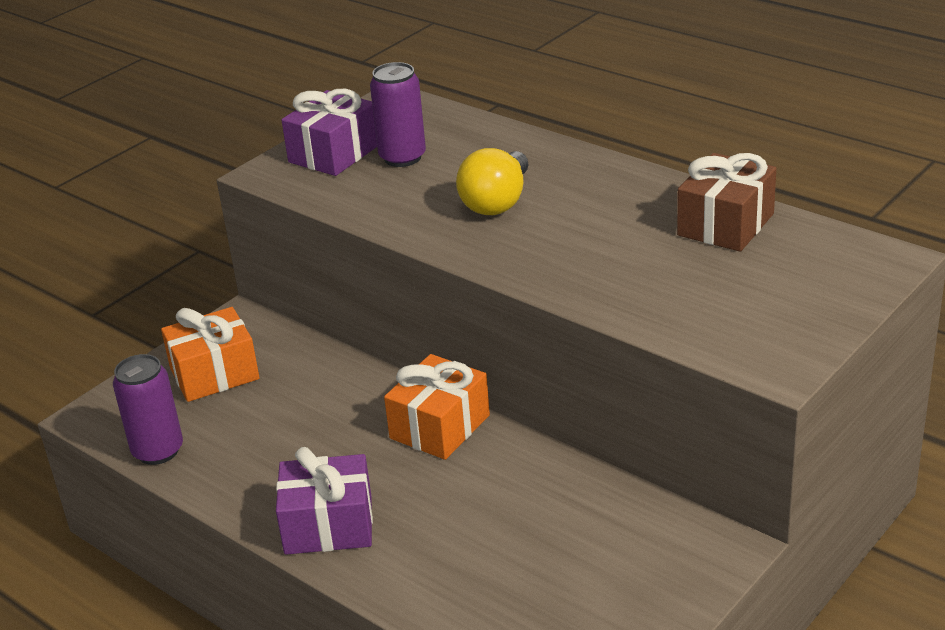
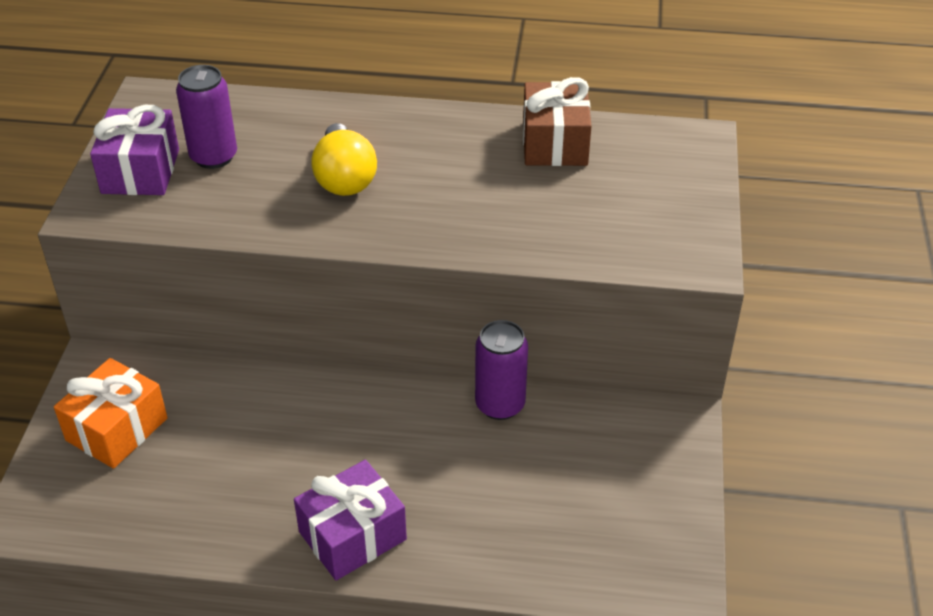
camera: 35 degrees left, 10 degrees up
(158, 451) = (125, 530): purple can -> purple can (500, 404)
(440, 427) = (375, 402): orange gift -> none

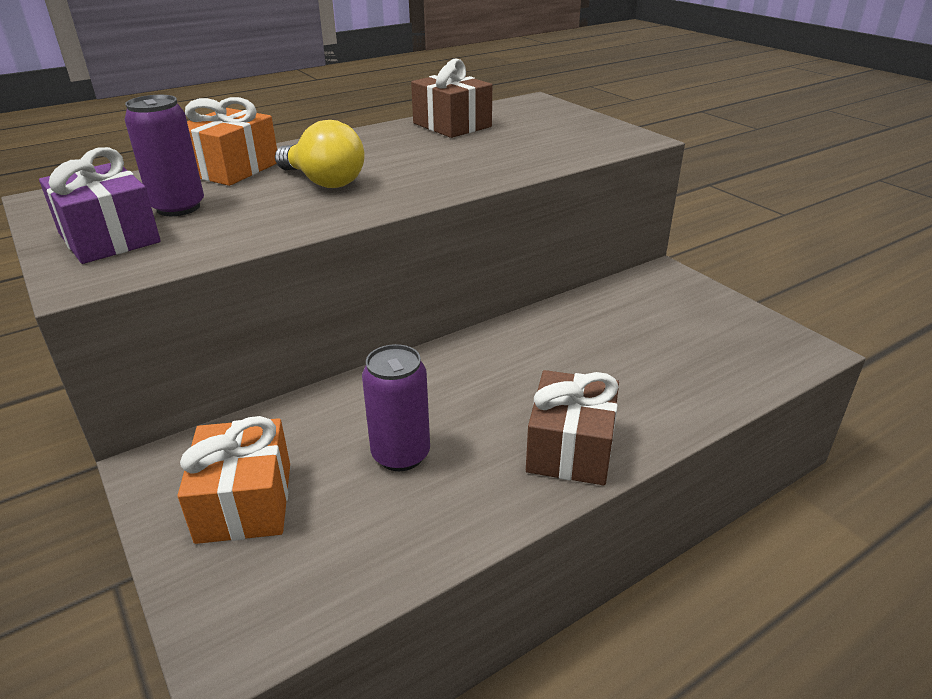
camera: 40 degrees left, 10 degrees down
(300, 121) = (232, 169): none -> orange gift
(352, 535) = (570, 448): purple gift -> brown gift
(500, 404) = (550, 318): purple can -> purple can (401, 454)

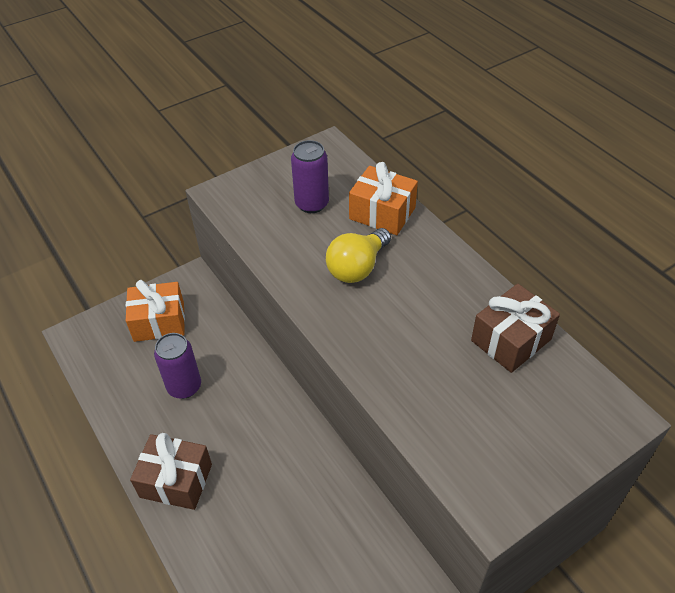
camera: 90 degrees right, 15 degrees up
(109, 238) = (269, 187): purple gift -> none

